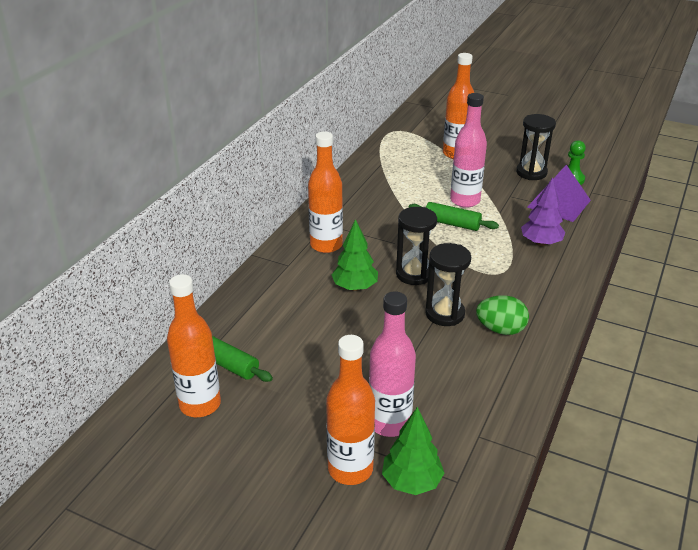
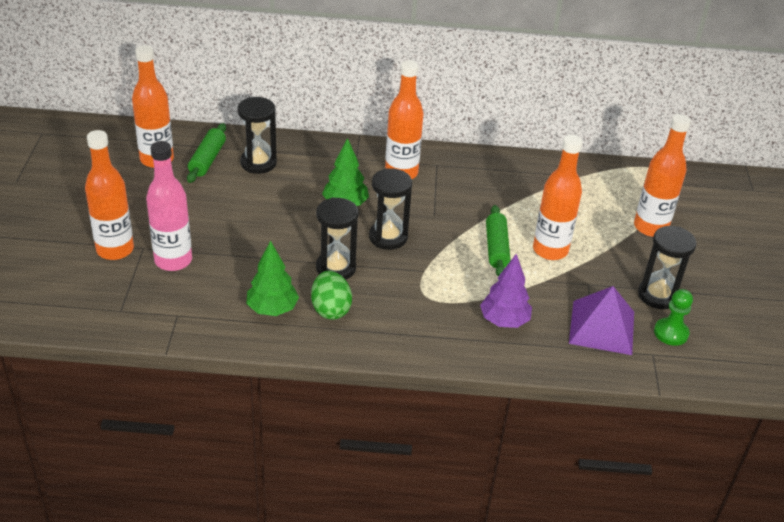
camera: 65 degrees right, 5 degrees up
(256, 328) = (258, 163): none -> black hourglass
(411, 482) = (112, 285): green tree -> green tree (272, 309)
(465, 201) = (550, 250): pink bottle -> orange bottle

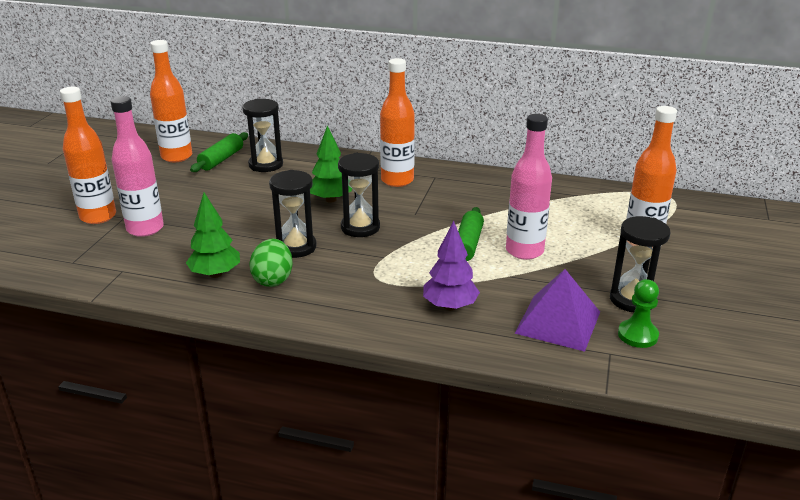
camera: 15 degrees right, 10 degrees down
(550, 250) = (524, 251): orange bottle -> pink bottle

